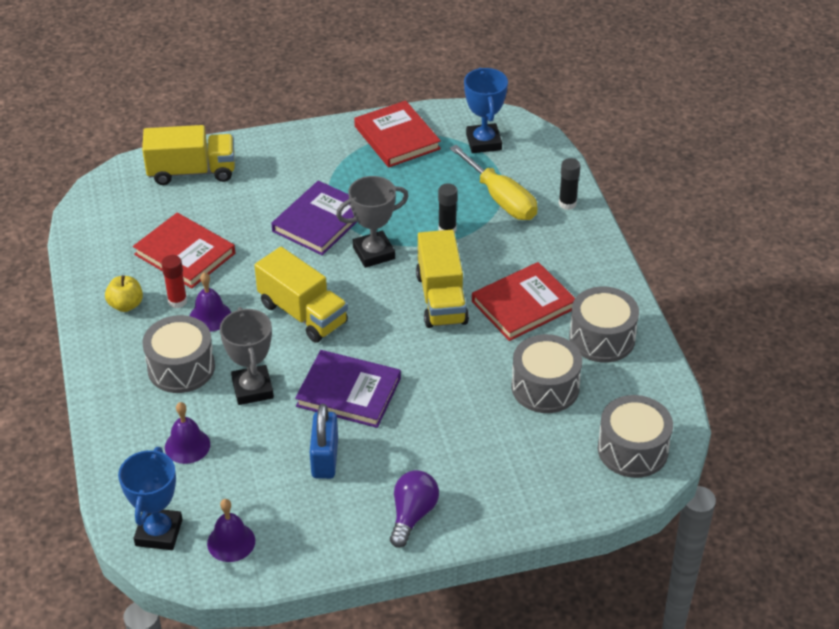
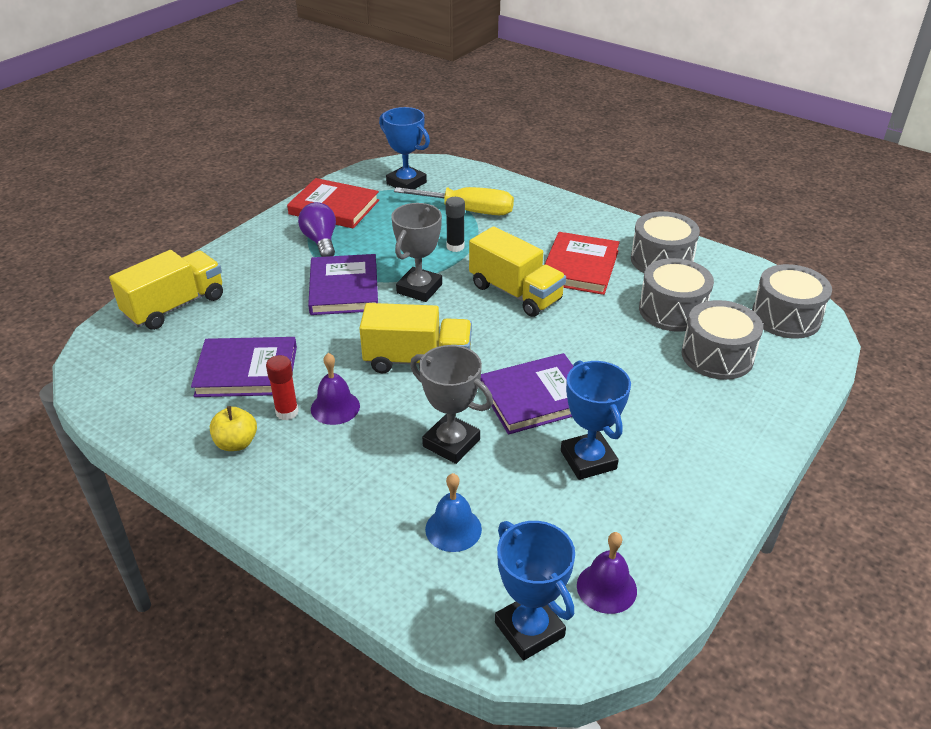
camera: 40 degrees left, 5 degrees down
(181, 368) = (360, 465): grey drum -> grey drum (717, 356)
(185, 254) = (247, 371): red book -> purple book
(187, 445) = (453, 529): purple bell -> blue bell
(325, 458) = (588, 460): blue padlock -> blue trophy
(412, 515) = (715, 458): purple light bulb -> purple light bulb (321, 241)
(567, 203) = (519, 193): black glue stick -> none

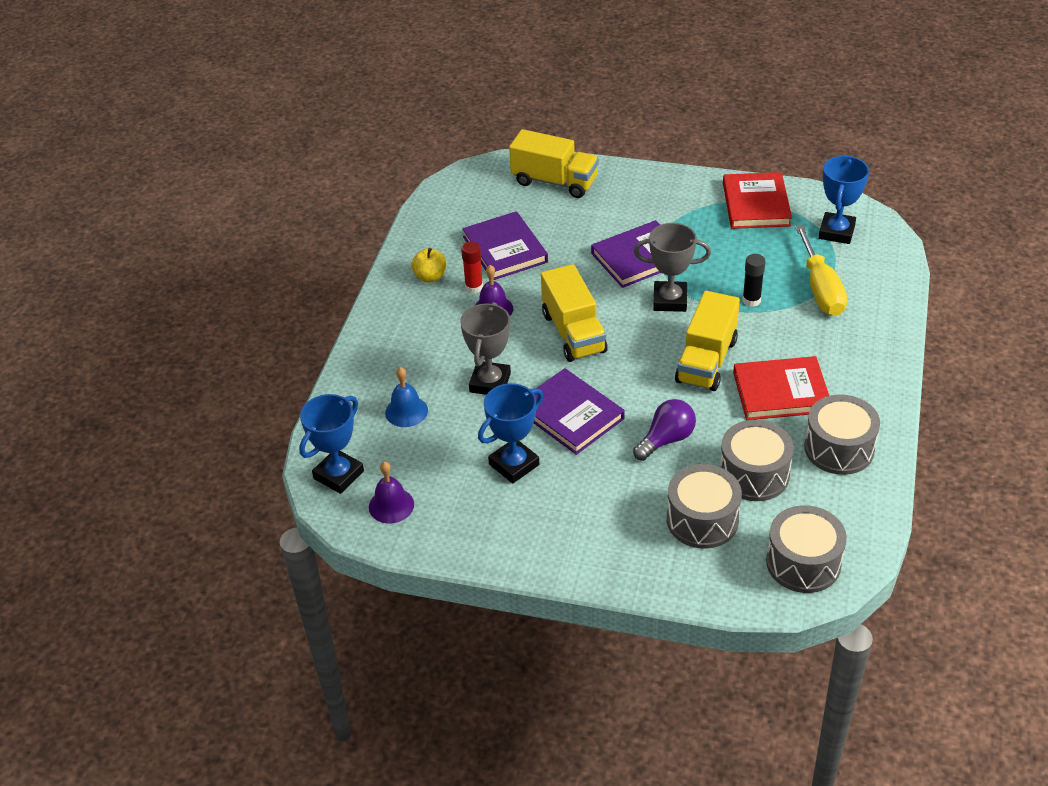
camera: 70 degrees right, 5 degrees up
(321, 241) = (696, 218): purple light bulb -> purple light bulb (666, 439)

